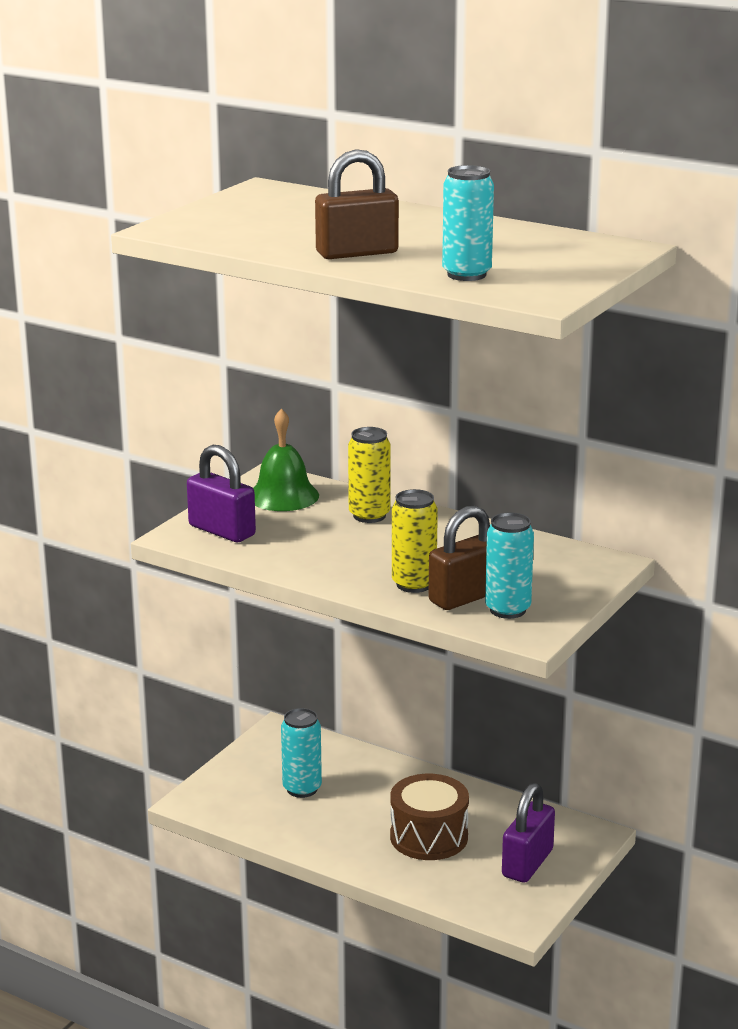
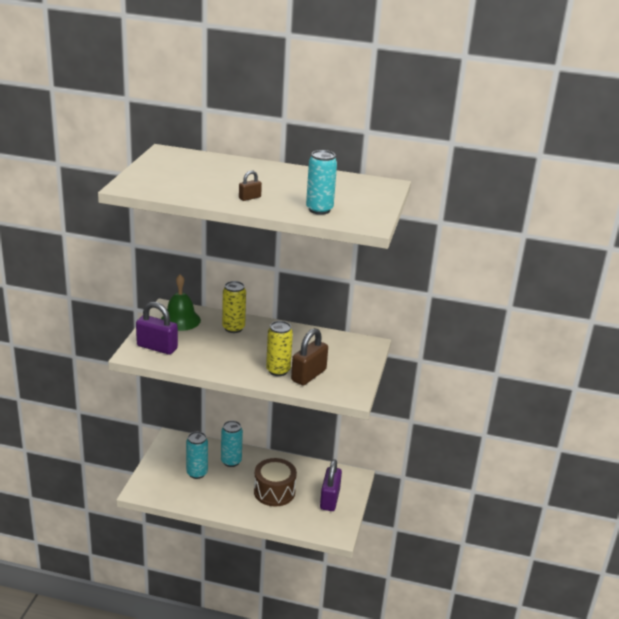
camera: 20 degrees left, 5 degrees up
(357, 253) = (249, 198): brown padlock -> brown padlock, size x0.49
(507, 610) = (334, 381): turquoise can -> turquoise can (231, 461)

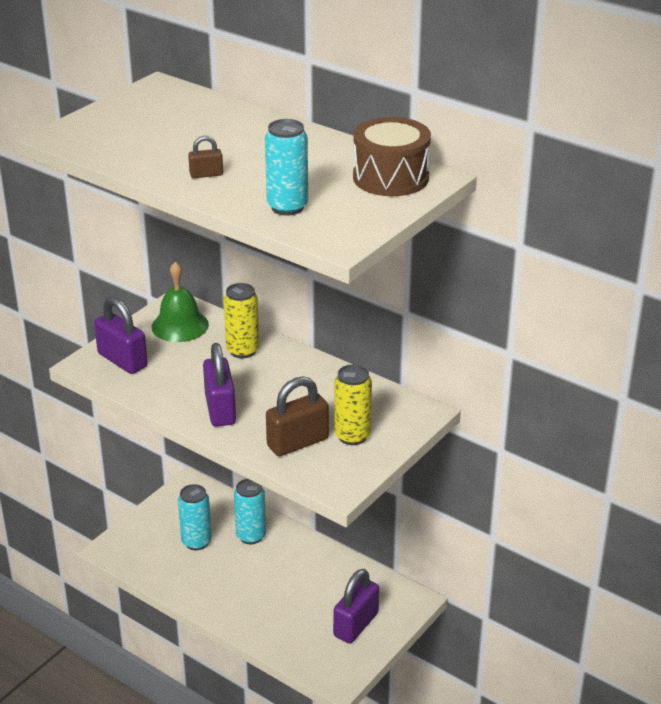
camera: 25 degrees right, 5 degrees up
(245, 365) = (220, 409): none -> purple padlock
(274, 492) = (285, 594): brown drum -> brown drum (390, 178)
(278, 370) = (260, 426): yellow can -> yellow can (352, 436)

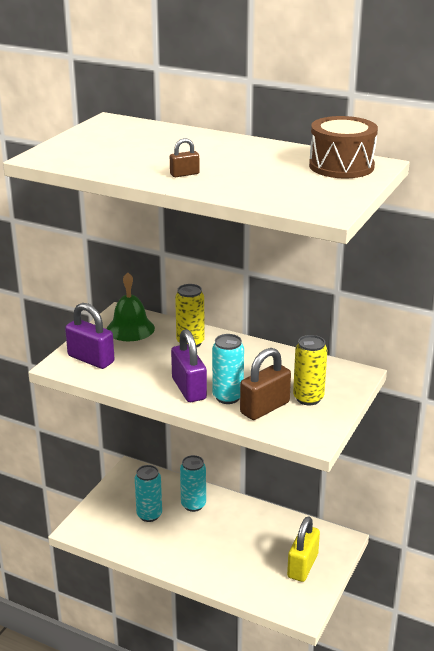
camera: 10 degrees left, 5 degrees down
(287, 207) = (268, 191): turquoise can -> turquoise can (227, 397)
(356, 625) = (302, 566): purple padlock -> yellow padlock

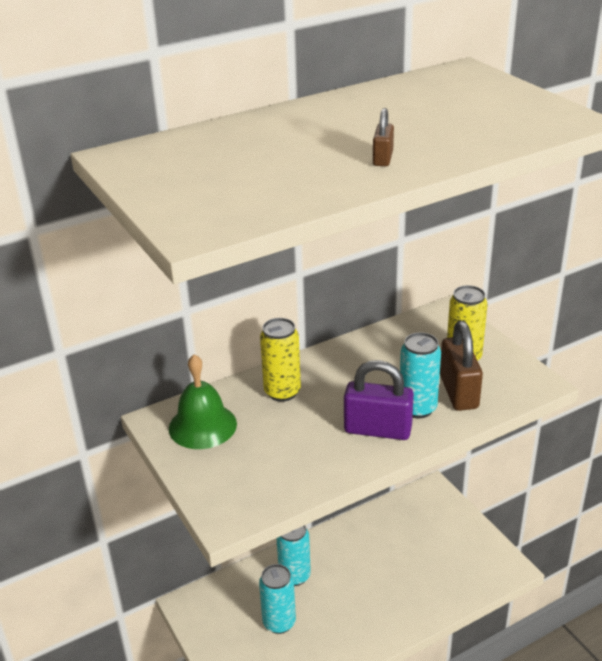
camera: 55 degrees left, 5 degrees up
(91, 359) = (239, 484): purple padlock -> none
(302, 566) = (447, 536): yellow padlock -> none
(341, 166) = (453, 84): brown drum -> none

